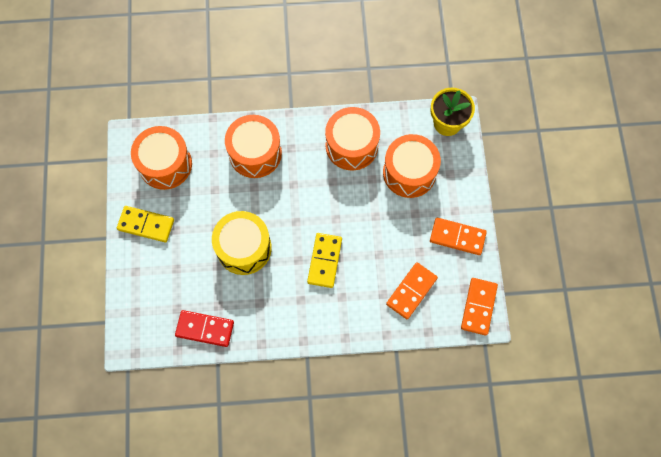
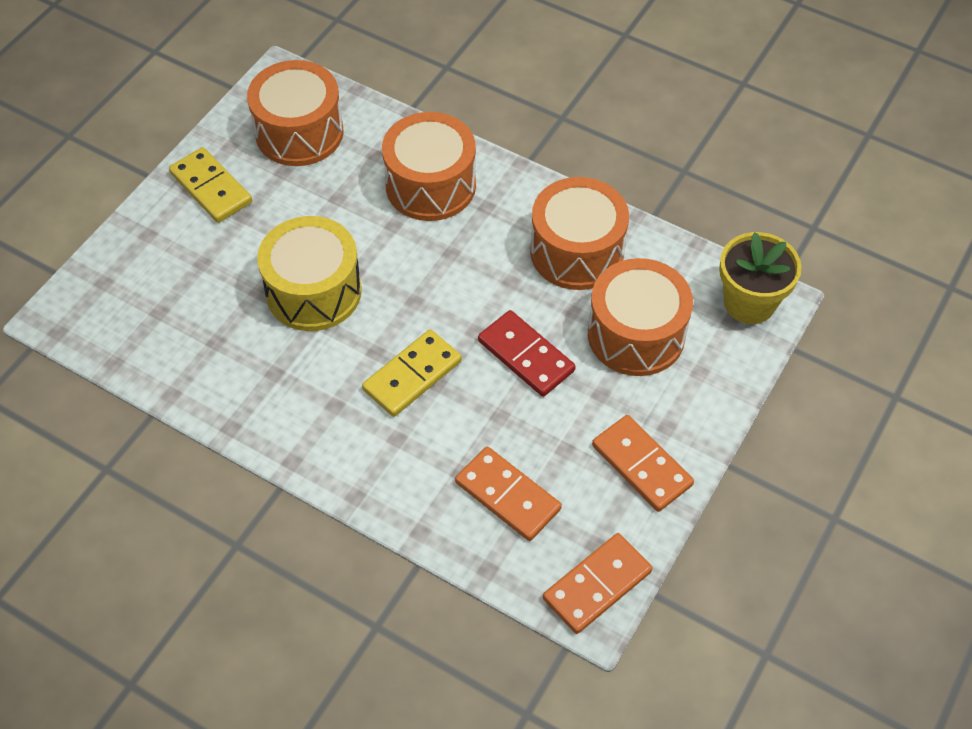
camera: 35 degrees right, 15 degrees down
(205, 329) = (172, 359): red domino -> red domino (526, 356)
(411, 291) = (508, 495): orange domino -> orange domino turned 60 degrees clockwise

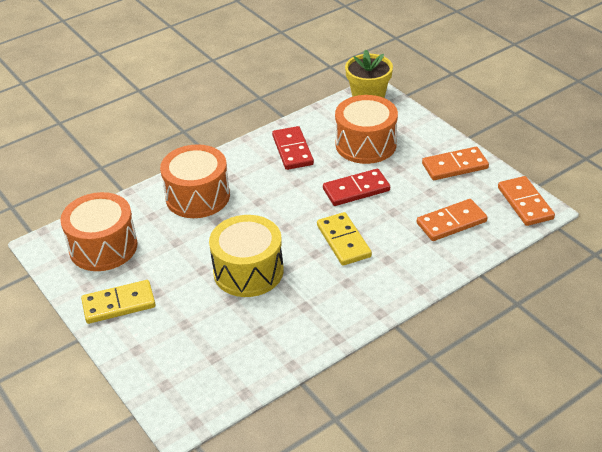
camera: 65 degrees left, 15 degrees down
(577, 252) = (292, 150): orange drum -> red domino

